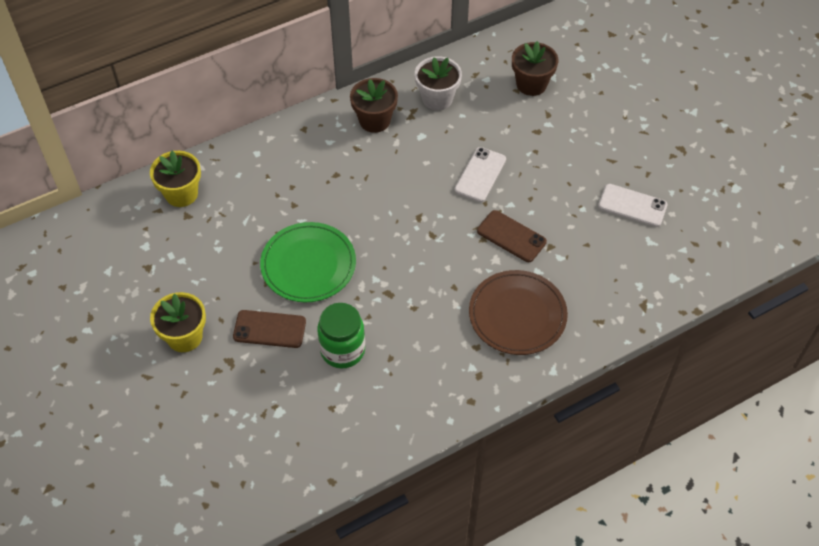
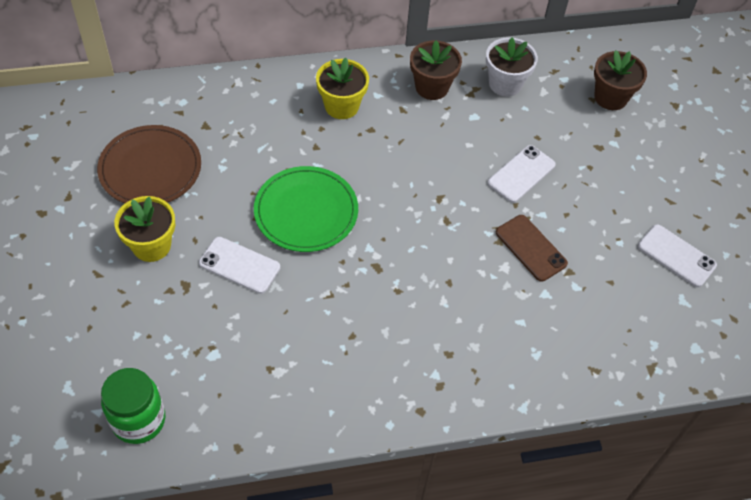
camera: 15 degrees right, 0 degrees up
(181, 194) = (209, 103): yellow flower pot -> yellow flower pot (341, 106)
(269, 329) = (239, 265): brown phone -> white phone
(342, 350) = (305, 311): green jar -> green jar (139, 420)
(517, 315) = (506, 333): brown plate -> brown plate (150, 169)

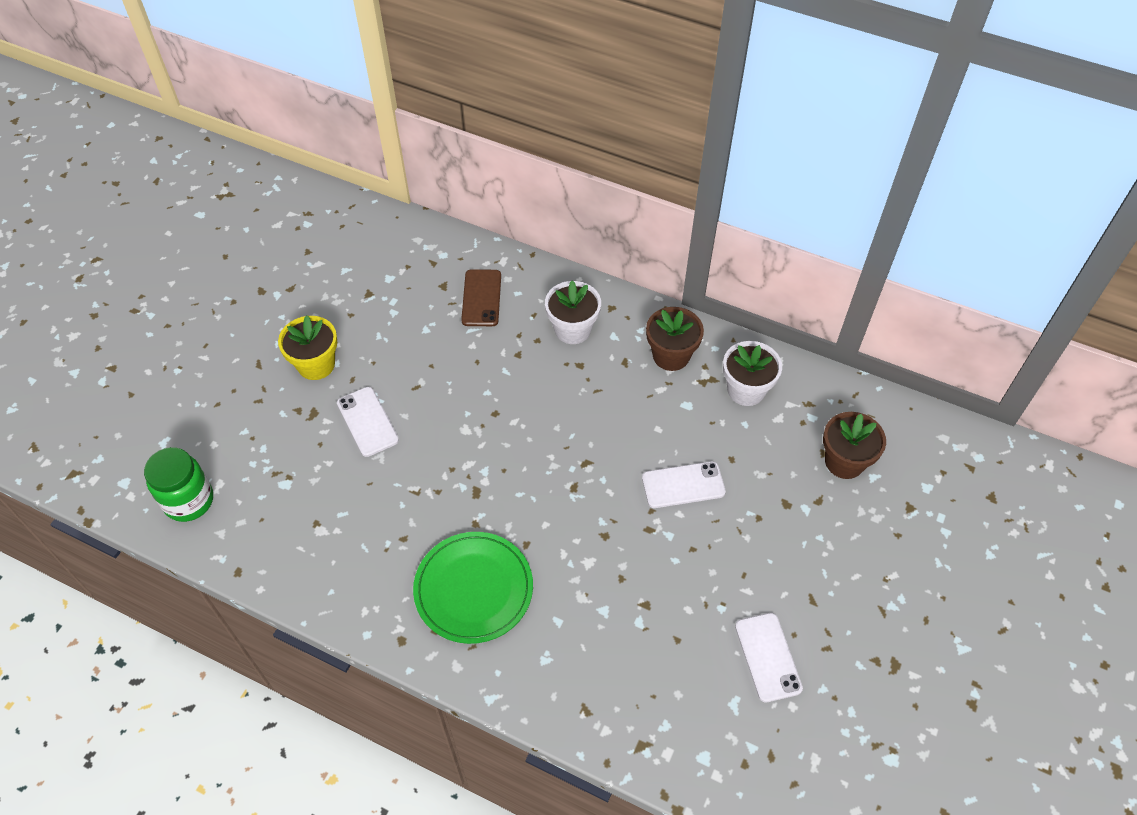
camera: 40 degrees right, 0 degrees up
(150, 169) = (369, 299): brown plate -> none
(306, 211) = (460, 407): green plate -> green plate (473, 589)
(341, 106) = (572, 329): yellow flower pot -> white flower pot
(531, 248) = (628, 559): brown phone -> brown phone (481, 298)

